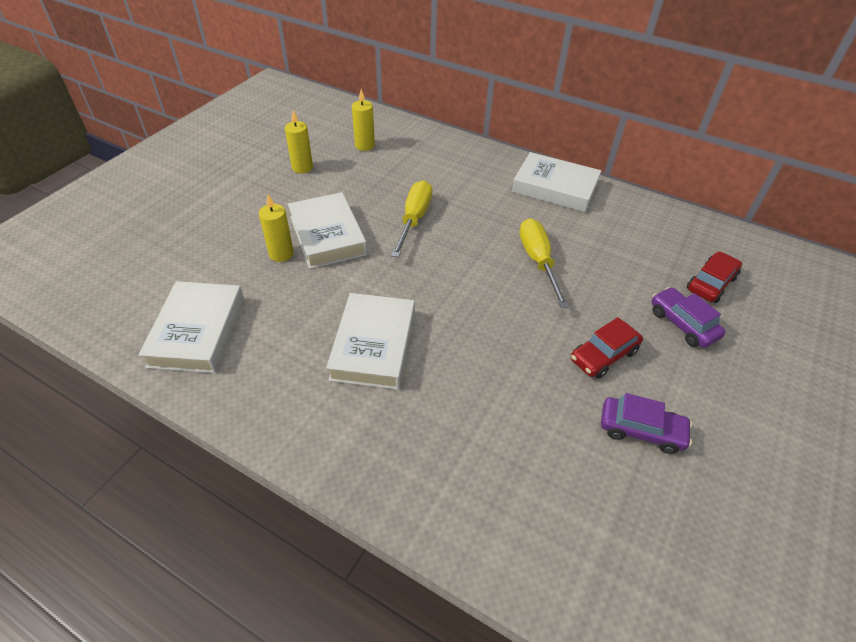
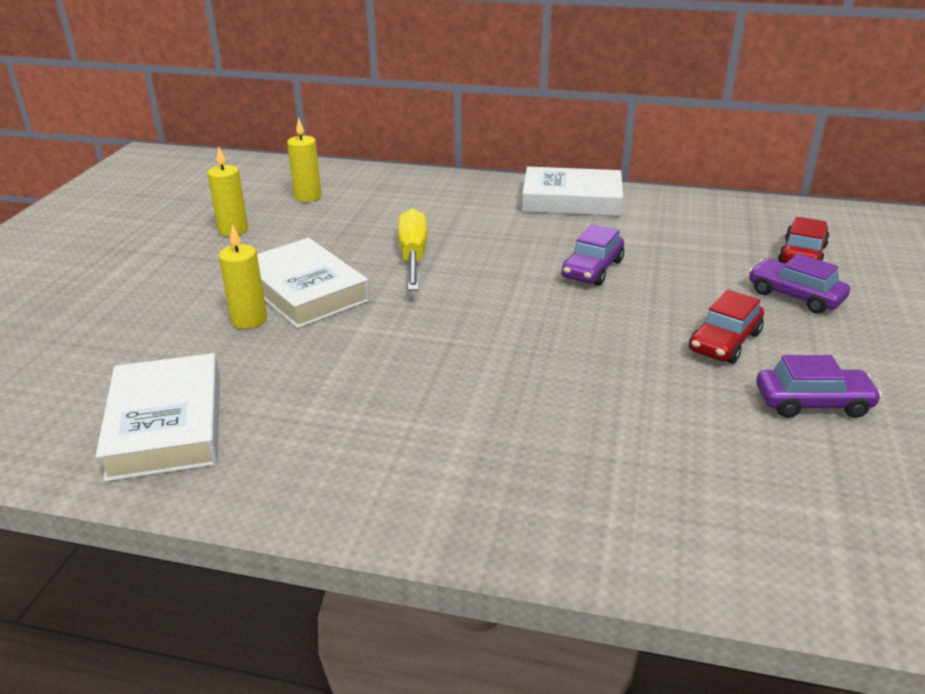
camera: 15 degrees left, 15 degrees down
(373, 345) = (430, 389): white book -> none
(538, 261) = (592, 269): yellow screwdriver -> purple car

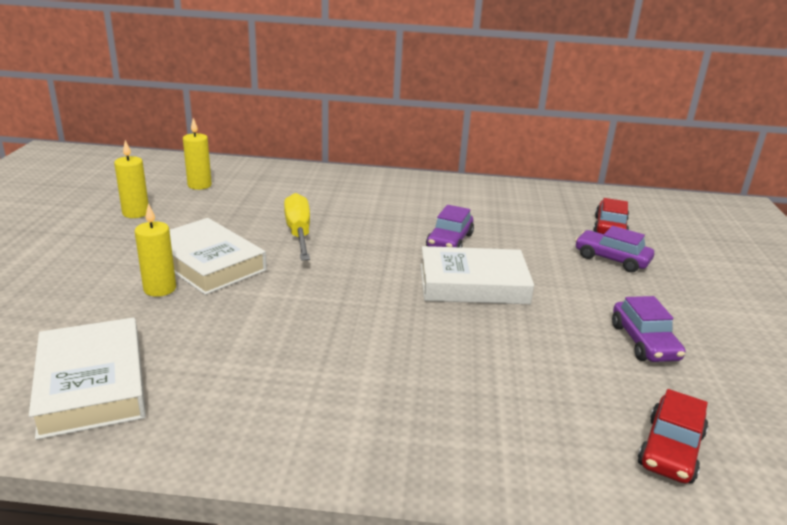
camera: 10 degrees left, 5 degrees down
(571, 200) = (422, 187): white book -> white book (473, 283)
(724, 342) = (565, 296): red car -> red car (670, 449)
(813, 403) = (644, 342): purple car -> purple car turned 90 degrees clockwise

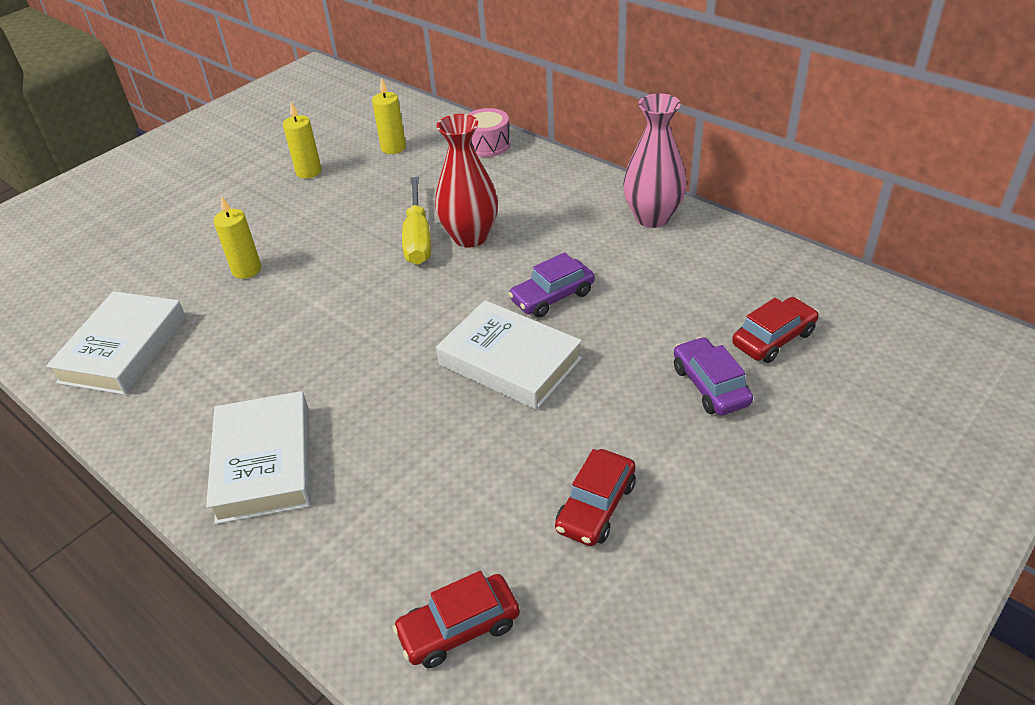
camera: 40 degrees right, 15 degrees up
(207, 263) = (307, 252): white book -> white book (264, 463)
(280, 171) = (488, 145): none -> pink drum
(298, 233) = (418, 238): yellow screwdriver -> yellow screwdriver turned 150 degrees clockwise
(341, 223) = (470, 237): none -> red vase
(454, 187) = (652, 217): none -> pink vase
(644, 342) = (596, 506): purple car -> red car

